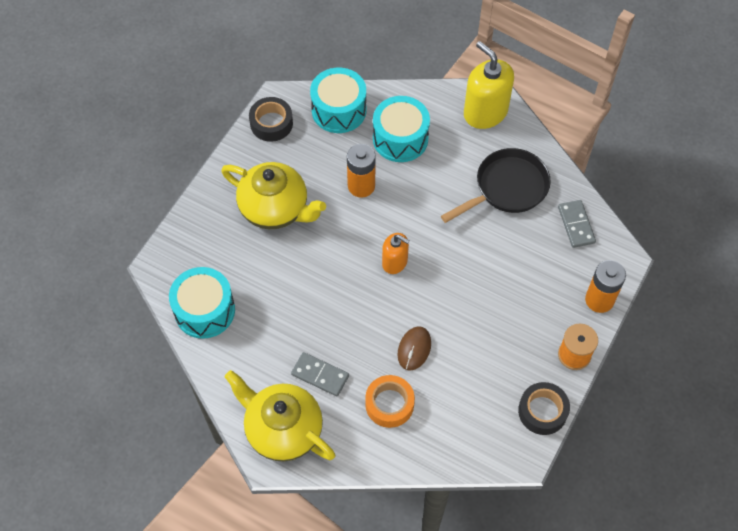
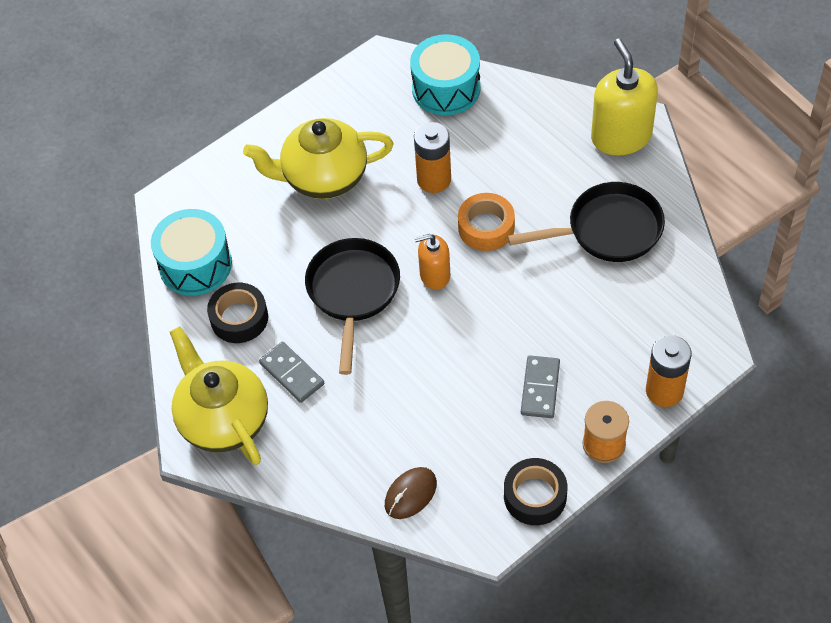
camera: 25 degrees right, 5 degrees down
(271, 123) = (361, 83): black tape -> black tape (239, 318)
(275, 209) = (323, 177): yellow teapot -> yellow teapot turned 120 degrees clockwise
(338, 295) = (353, 292): none -> black pan
(389, 404) = (356, 430): orange tape -> orange tape (486, 227)
(395, 262) = (434, 275): orange soap dispenser -> orange soap dispenser turned 120 degrees clockwise
(400, 138) = (504, 139): turquoise drum -> none
(414, 349) = (413, 378): brown mouse -> brown mouse (410, 494)
(576, 225) = (675, 296): grey domino -> grey domino (540, 388)

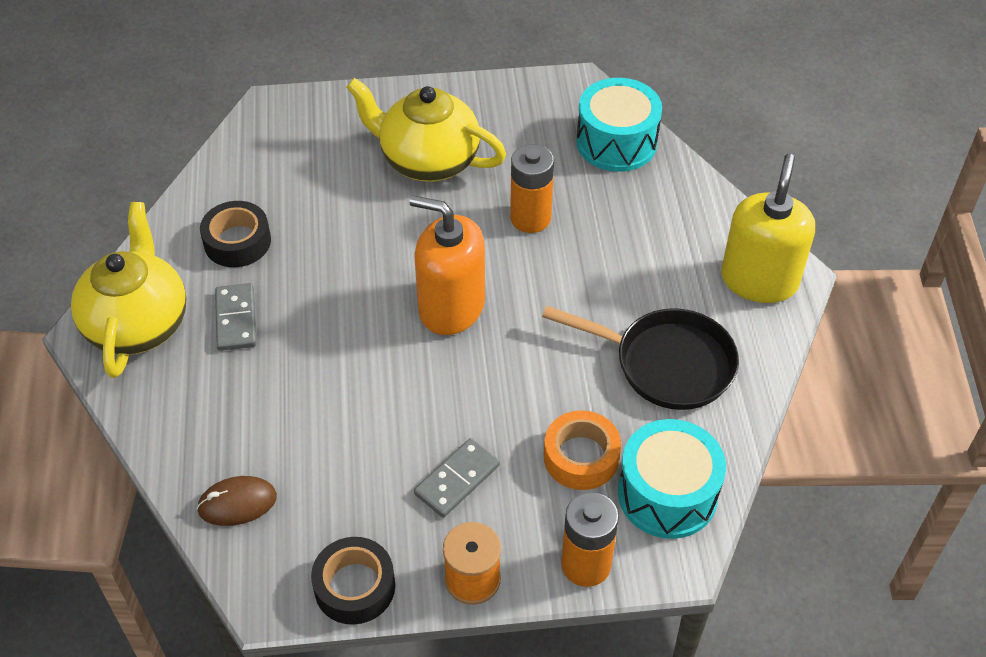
camera: 30 degrees right, 5 degrees down
(195, 265) = (244, 173): turquoise drum -> turquoise drum (667, 494)
(353, 292) = (360, 278): black pan -> none
(434, 275) = (451, 307): orange soap dispenser -> orange soap dispenser, size x1.74
(486, 227) = (542, 291): orange tape -> orange tape (581, 457)

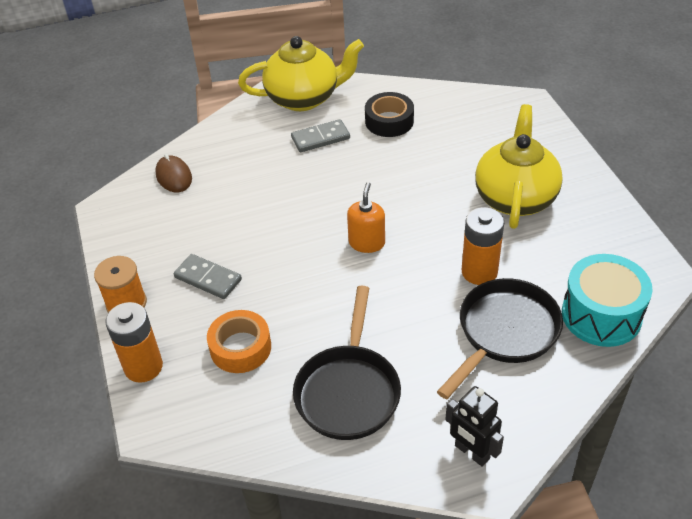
camera: 80 degrees right, 5 degrees down
(354, 587) = (117, 245): black tape -> none
(451, 307) = (367, 243): orange soap dispenser -> orange soap dispenser, size x0.58
(620, 219) = (504, 332): none -> black pan
(667, 494) = (214, 410): turquoise drum -> none
(759, 280) = (471, 452): yellow soap dispenser -> black robot

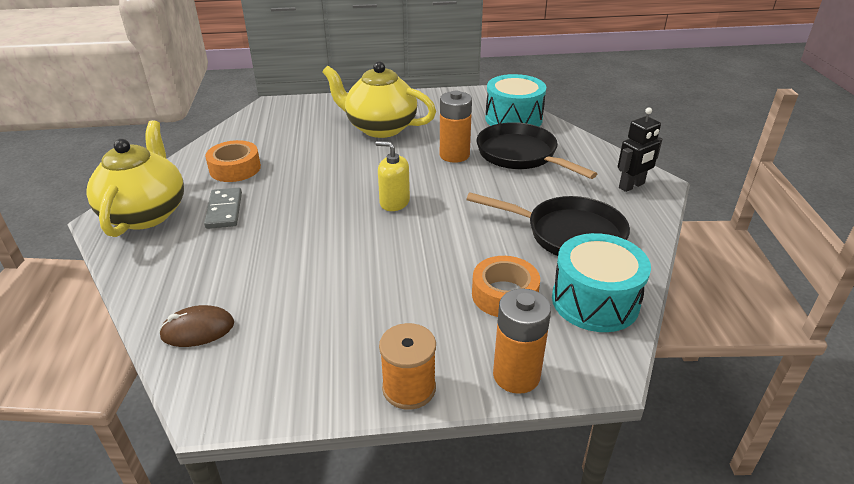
camera: 80 degrees left, 10 degrees down
(208, 279) = (396, 311): grey domino -> none
(243, 418) = (595, 301): none -> turquoise drum
(367, 243) = (394, 202): orange soap dispenser -> yellow soap dispenser
(389, 121) = (235, 168): black tape -> orange tape

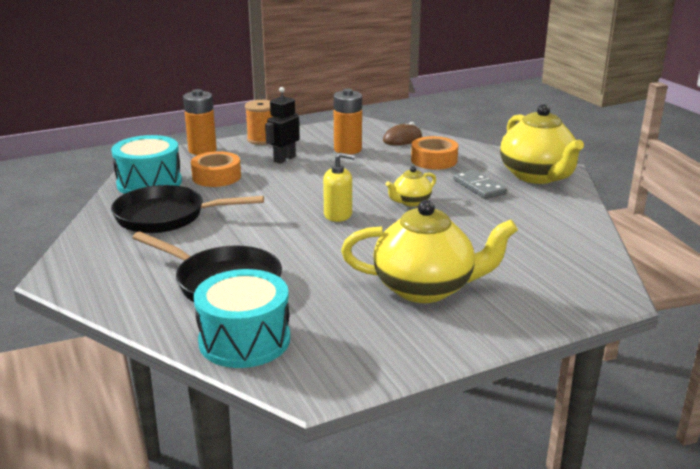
camera: 160 degrees right, 10 degrees down
(235, 168) = (524, 216): orange tape -> orange tape (434, 160)
(312, 204) = (411, 202): none -> yellow teapot
(454, 155) = (305, 269): orange battery -> orange battery (347, 149)
(631, 186) = (89, 269): black robot -> black robot (284, 159)

